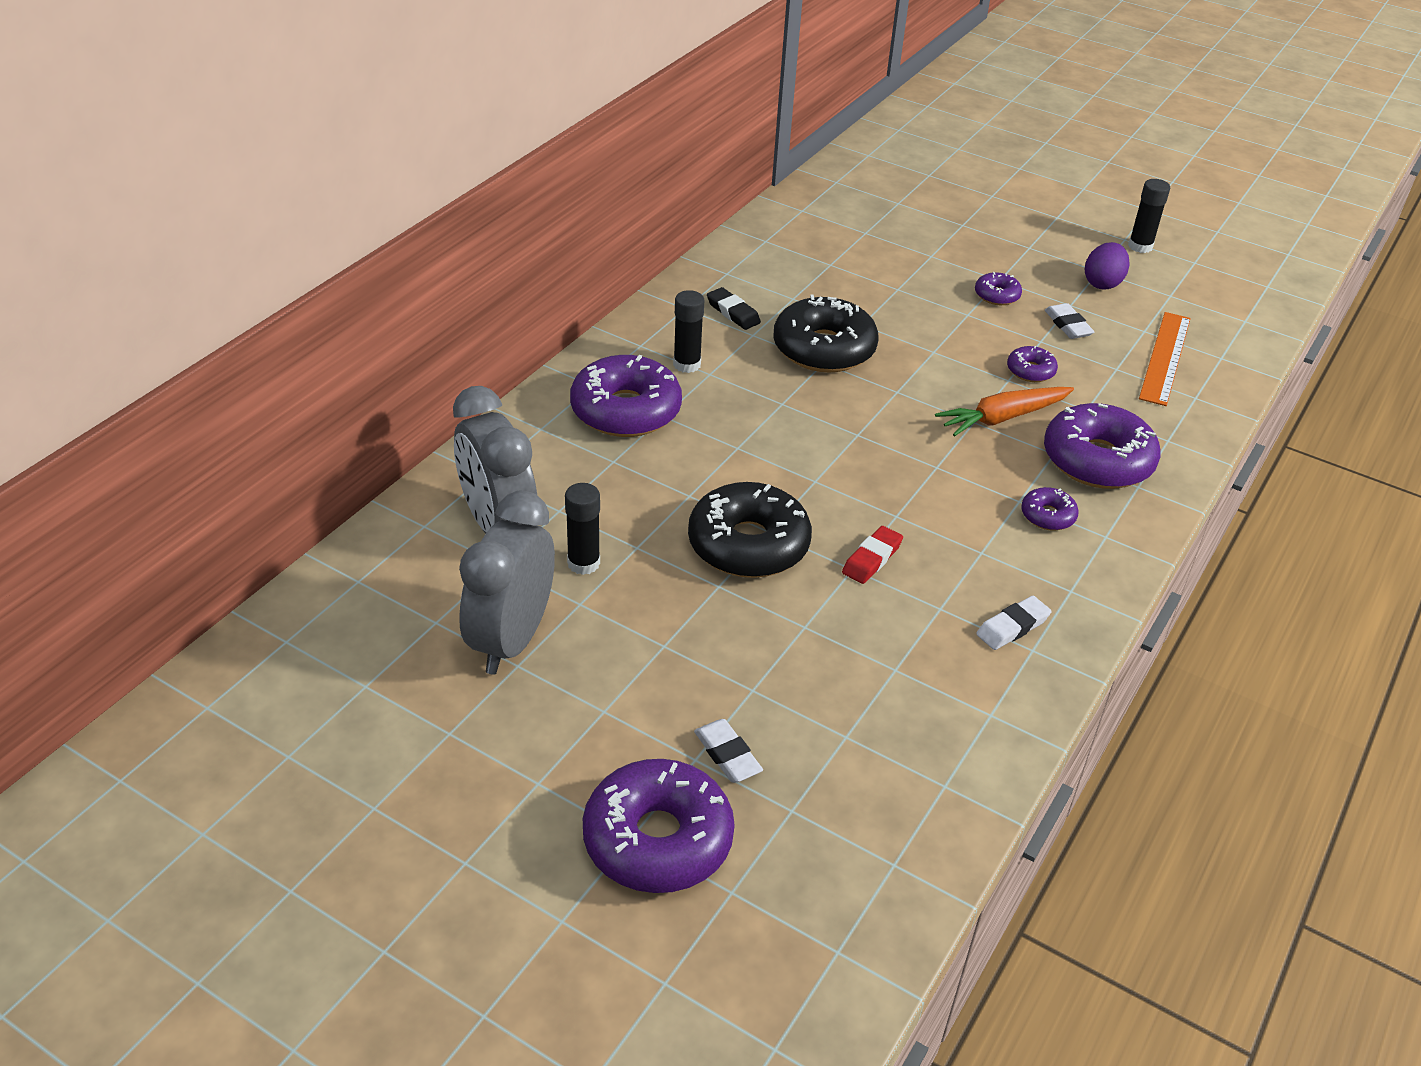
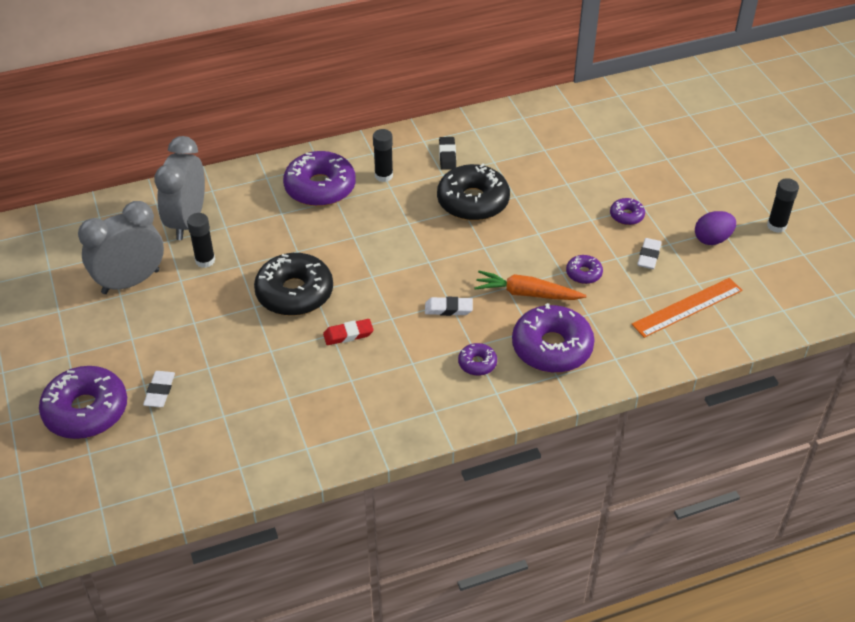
camera: 40 degrees right, 5 degrees up
(1012, 627) = (376, 411): white eraser -> white eraser (448, 309)

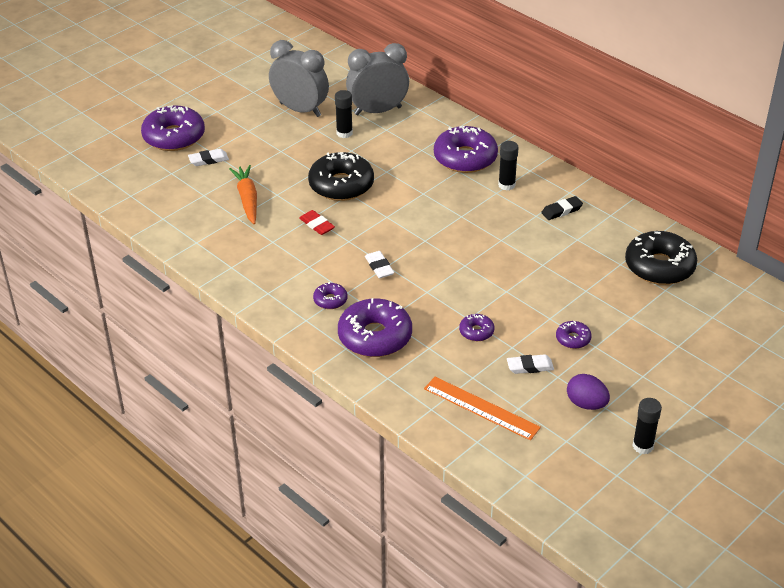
camera: 65 degrees right, 5 degrees down
(473, 201) = (515, 242): black donut -> black donut (659, 267)
(526, 294) = (427, 305): orange carrot -> orange carrot (247, 199)

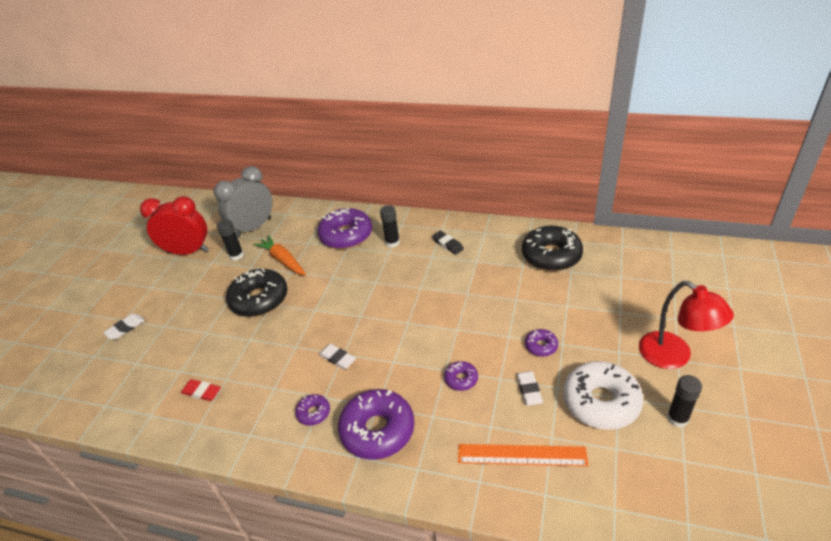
camera: 25 degrees left, 0 degrees up
(174, 137) = (82, 321): purple donut -> none
(247, 199) = (180, 349): orange carrot -> orange carrot (283, 260)
(300, 110) = (188, 252): grey clock -> red clock
(317, 225) = (258, 345): red eraser -> red eraser (201, 392)
(530, 366) = (529, 390): white eraser -> white eraser turned 60 degrees counterclockwise
(561, 211) = (448, 244): black eraser -> black eraser turned 75 degrees counterclockwise
(586, 404) = (601, 402): purple egg -> white donut
(691, 402) = (673, 357): none -> red lamp

